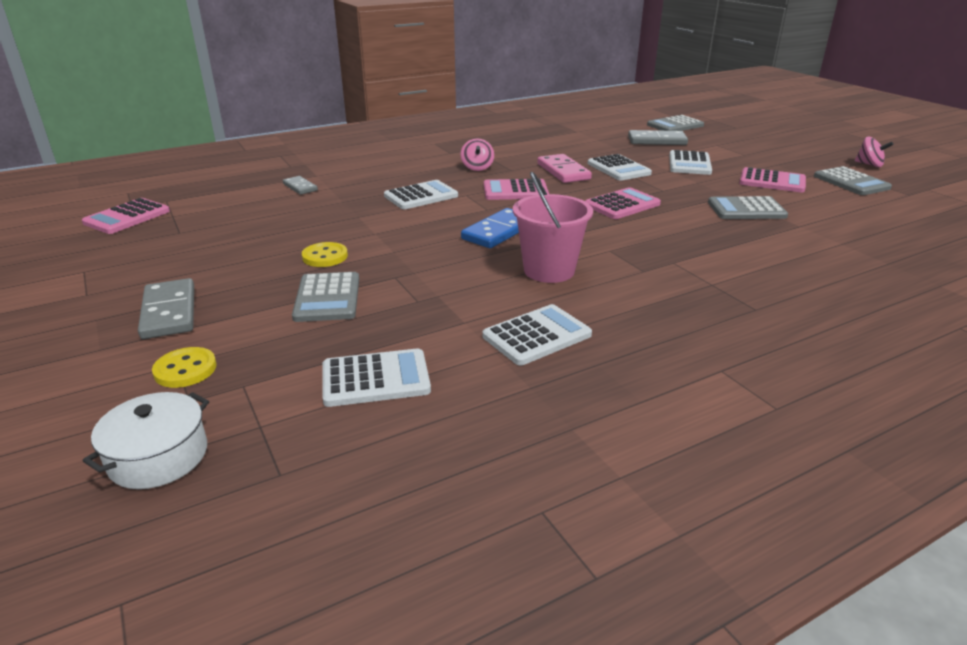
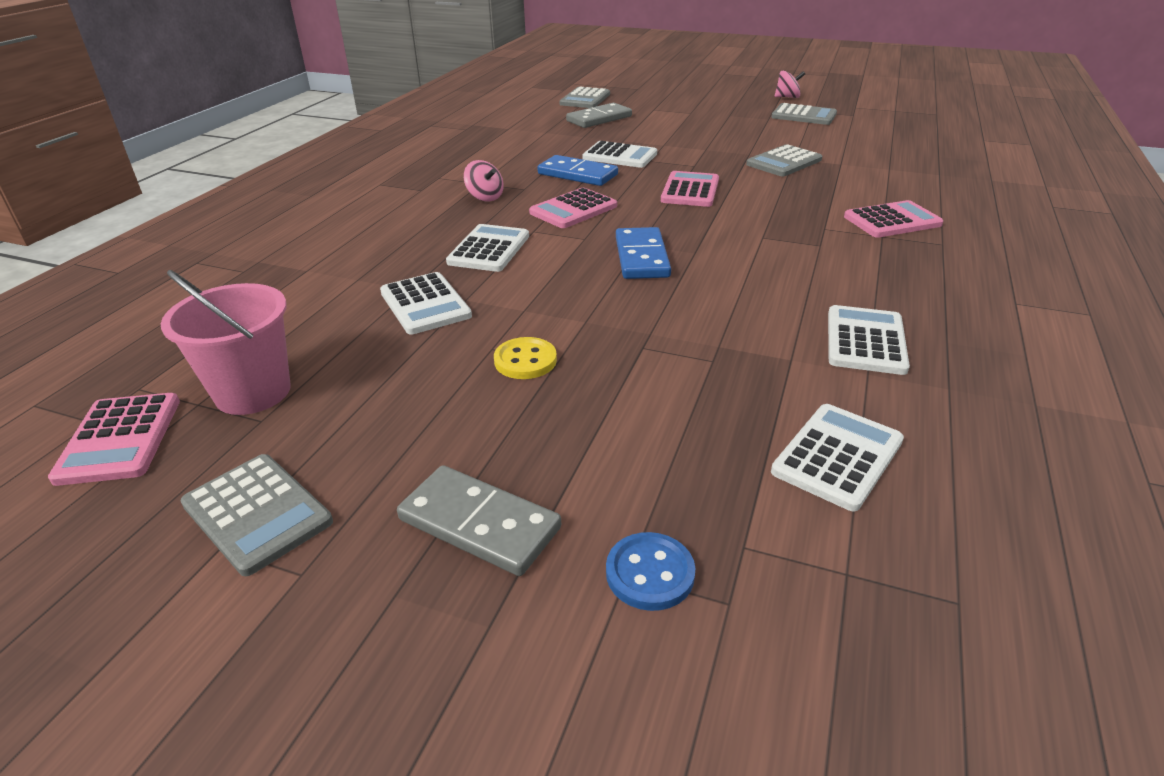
camera: 40 degrees left, 5 degrees up
(158, 456) = (833, 682): white pot -> none
(185, 369) = (650, 573): yellow button -> blue button
(300, 187) = (316, 292): grey domino -> none
(327, 298) = (625, 403): grey calculator -> grey calculator (257, 513)
(549, 270) = (756, 277): pink bucket -> pink bucket (253, 392)
(563, 171) = (577, 174): pink domino -> blue domino
(689, 164) = (667, 134): white calculator -> white calculator (425, 304)
(772, 181) = (754, 131): pink calculator -> pink calculator (892, 221)

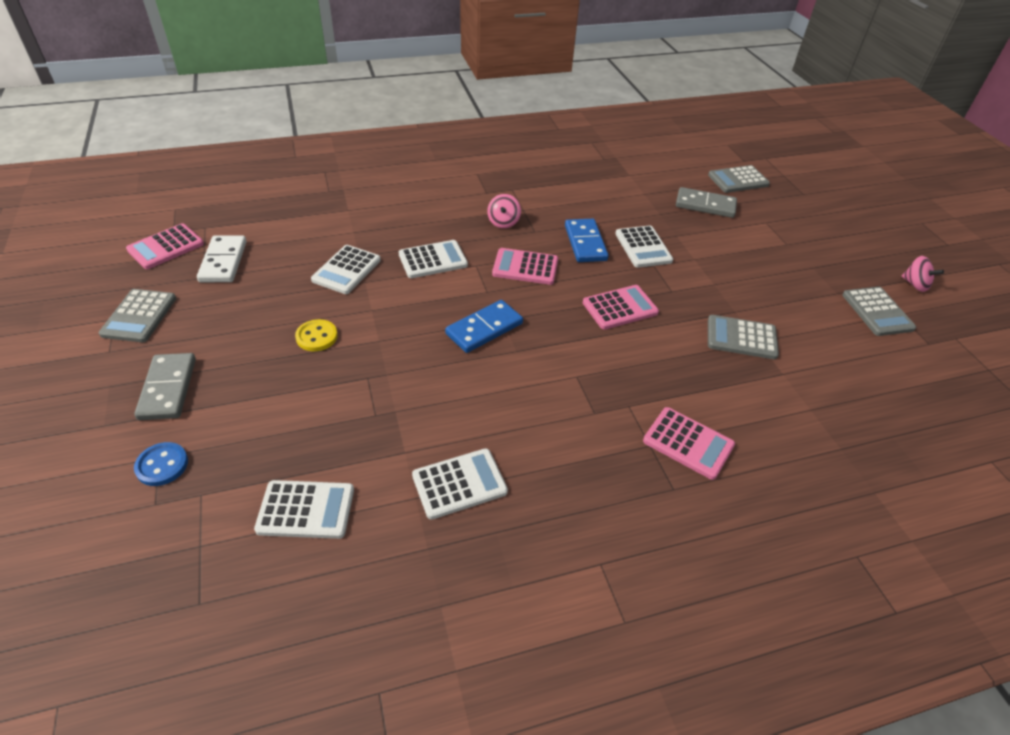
camera: 50 degrees right, 10 degrees up
(253, 392) = (223, 261): pink bucket -> white domino

